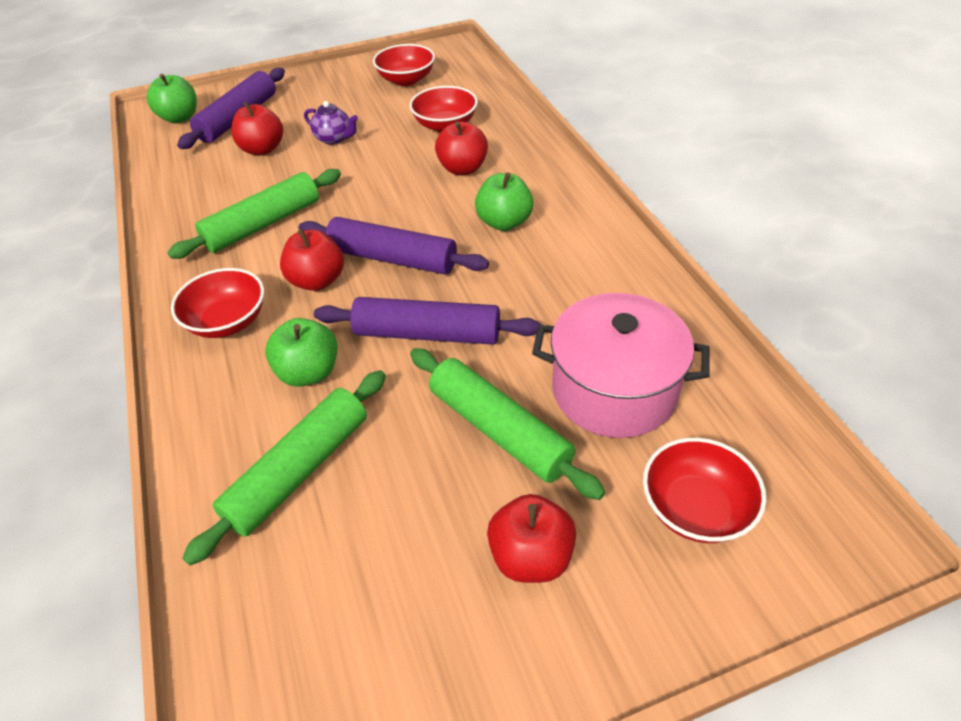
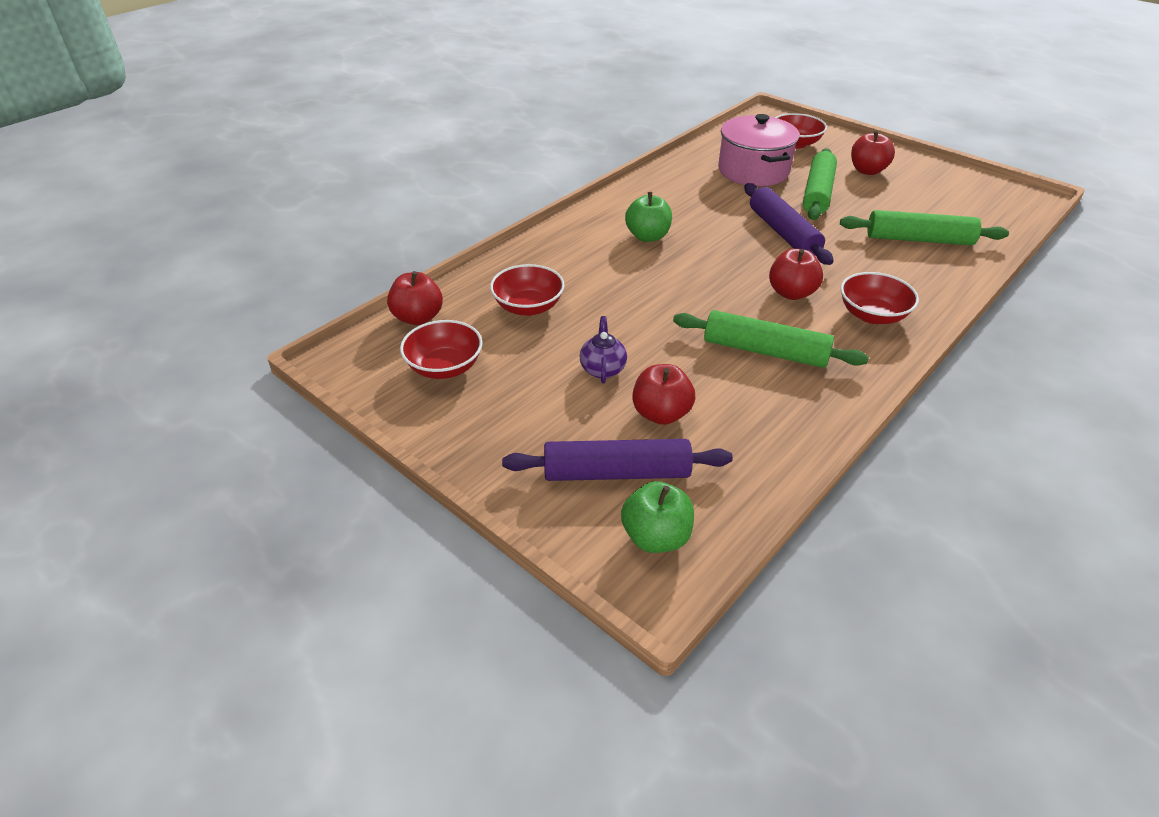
camera: 120 degrees left, 5 degrees down
(309, 372) = (863, 262): green apple -> none
(393, 258) = (734, 269): purple rolling pin -> none
(463, 169) = (594, 274): red apple -> red apple (418, 317)

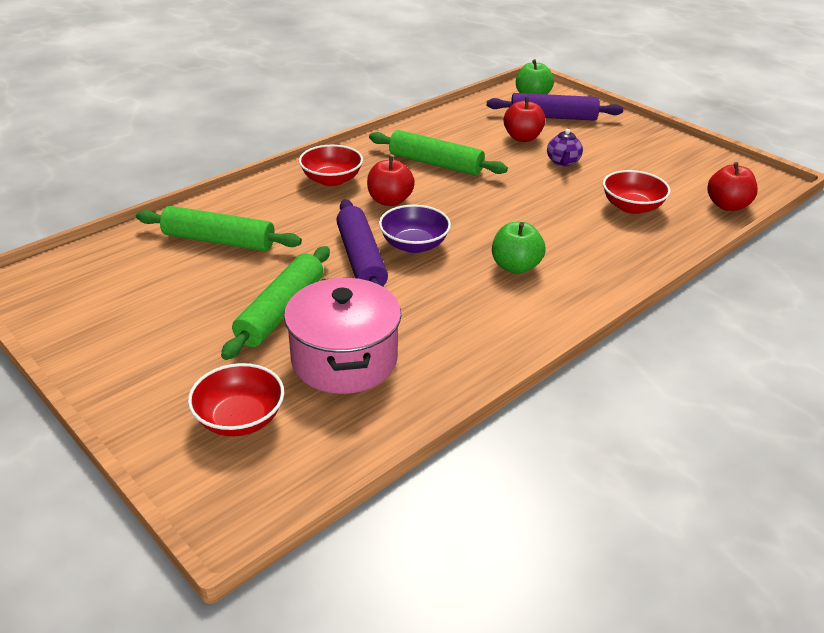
camera: 175 degrees left, 5 degrees down
(444, 367) = (684, 171): red bowl -> none
(743, 248) = (414, 245): none -> purple bowl
(867, 171) = (178, 346): red apple -> none

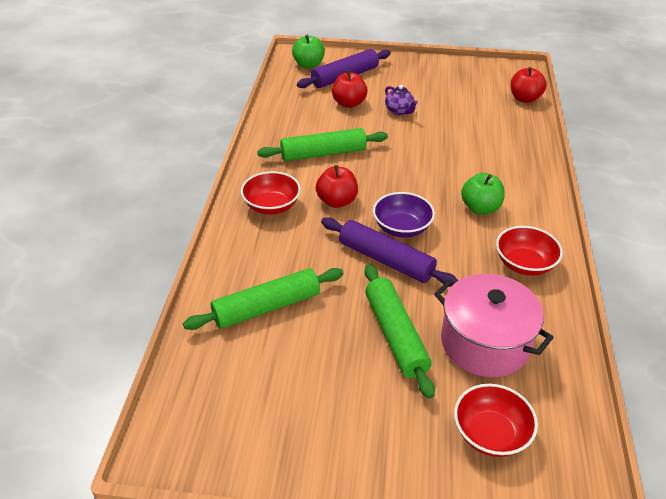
camera: 40 degrees left, 5 degrees up
(632, 207) = (481, 126): red bowl -> red bowl (524, 264)

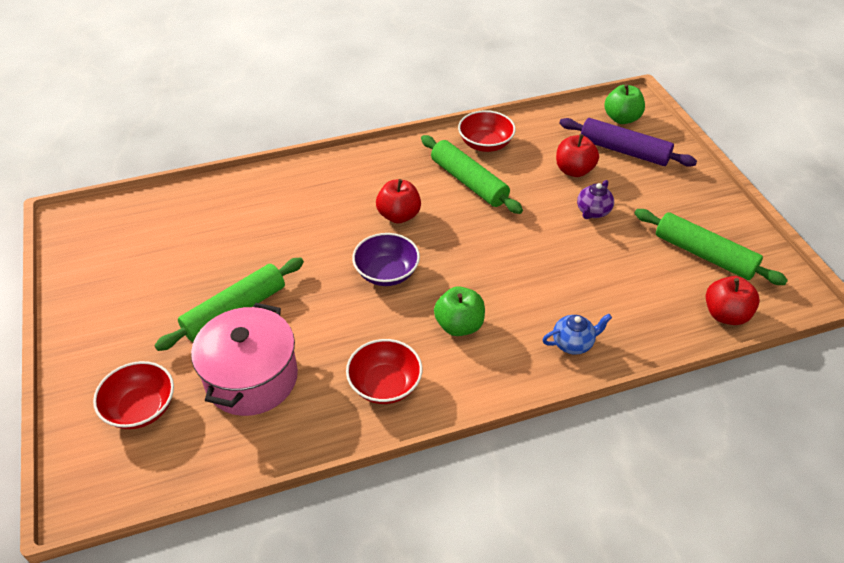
camera: 65 degrees right, 5 degrees up
(267, 307) = (233, 221): green rolling pin -> green rolling pin (704, 255)
(271, 206) = (364, 177): red bowl -> red bowl (485, 144)
(386, 260) = (332, 275): purple rolling pin -> none
(522, 163) = (573, 343): none -> blue teapot

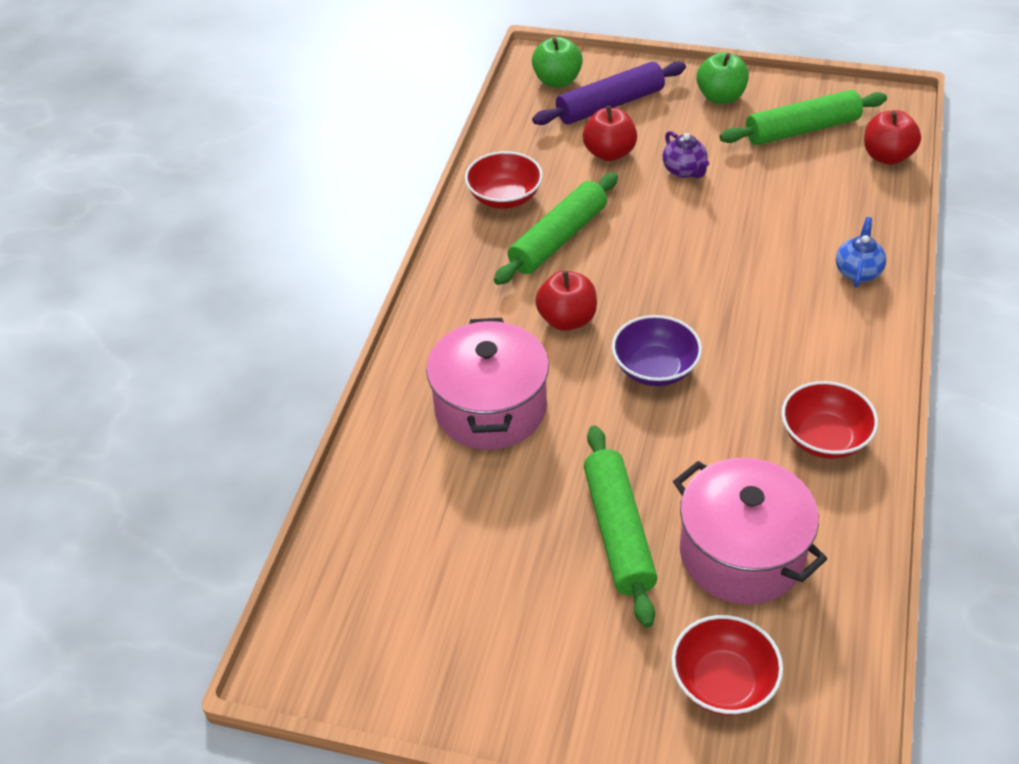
camera: 55 degrees left, 0 degrees up
(299, 215) = (490, 408): none -> pink pot
(459, 325) = (777, 343): green apple -> green apple (720, 97)
(468, 182) = (558, 239): green rolling pin -> green rolling pin turned 45 degrees counterclockwise

